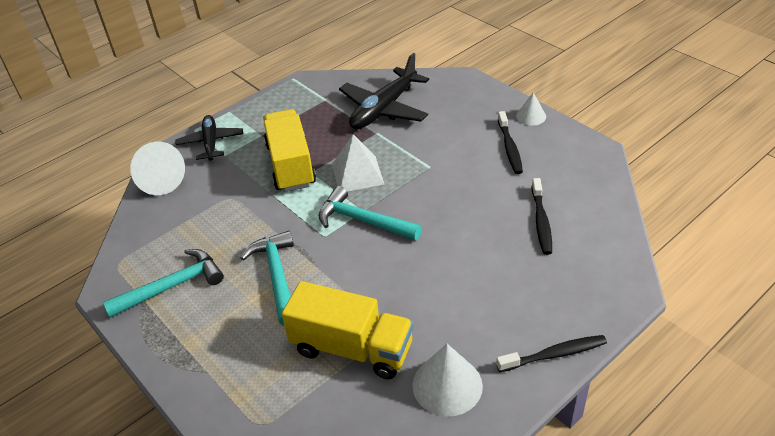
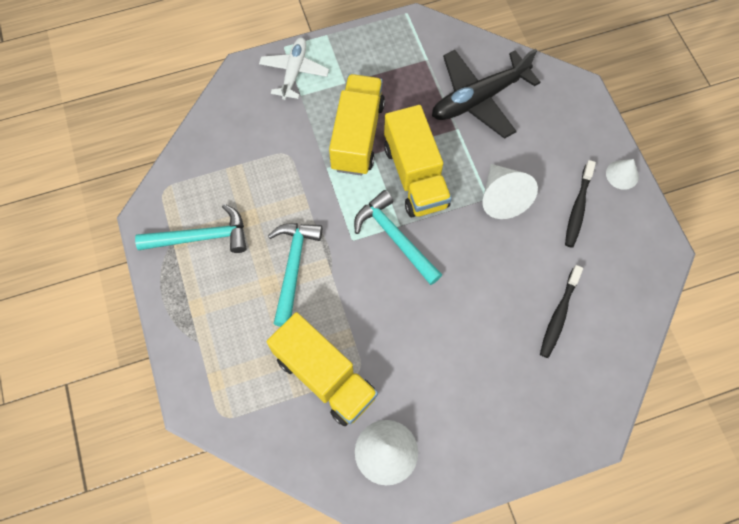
camera: 20 degrees right, 25 degrees up
(160, 181) = (231, 102): white cone -> white cone (502, 197)
(211, 143) = (294, 72): black plane -> white plane
(357, 174) = (415, 176): white pyramid -> yellow truck
(554, 354) = (491, 466): black toothbrush -> none

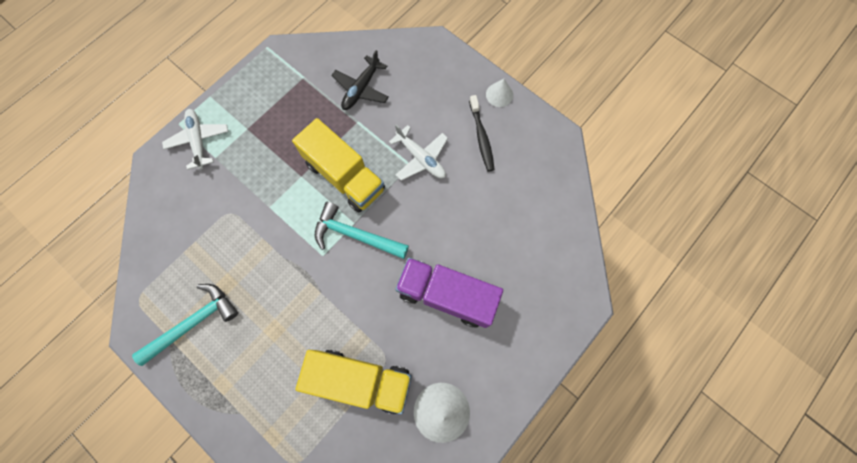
camera: 30 degrees left, 5 degrees up
(293, 267) = (286, 305): turquoise hammer -> none
(357, 136) = (280, 167): yellow truck -> none
(453, 344) = (446, 295): none -> purple truck
(478, 98) = (361, 89): black plane -> black plane, size x0.64
(502, 197) = (421, 158): white cone -> white plane
(559, 315) = (511, 228): black toothbrush -> none

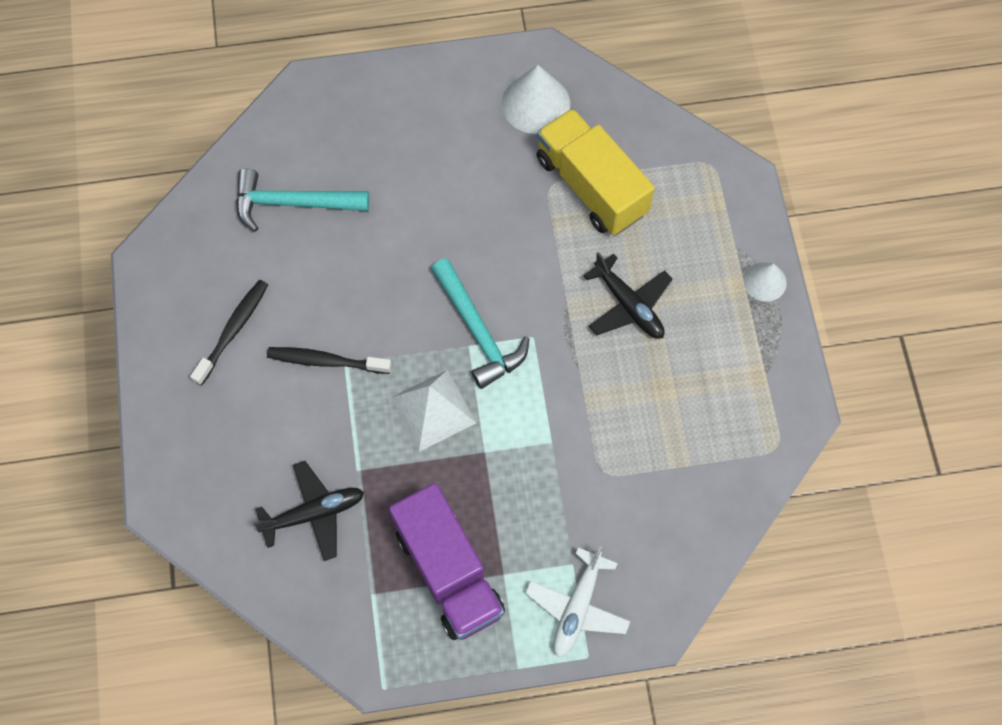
camera: 140 degrees left, 5 degrees down
(193, 322) = (728, 372): turquoise hammer -> turquoise hammer (293, 203)
(281, 318) = (628, 305): none -> black plane
(345, 176) = (433, 410): yellow truck -> white pyramid
(421, 158) = (326, 361): white plane -> black toothbrush
(446, 295) = (436, 196): purple truck -> purple truck (448, 571)
(499, 94) = (157, 366): white cone -> white cone (765, 281)

